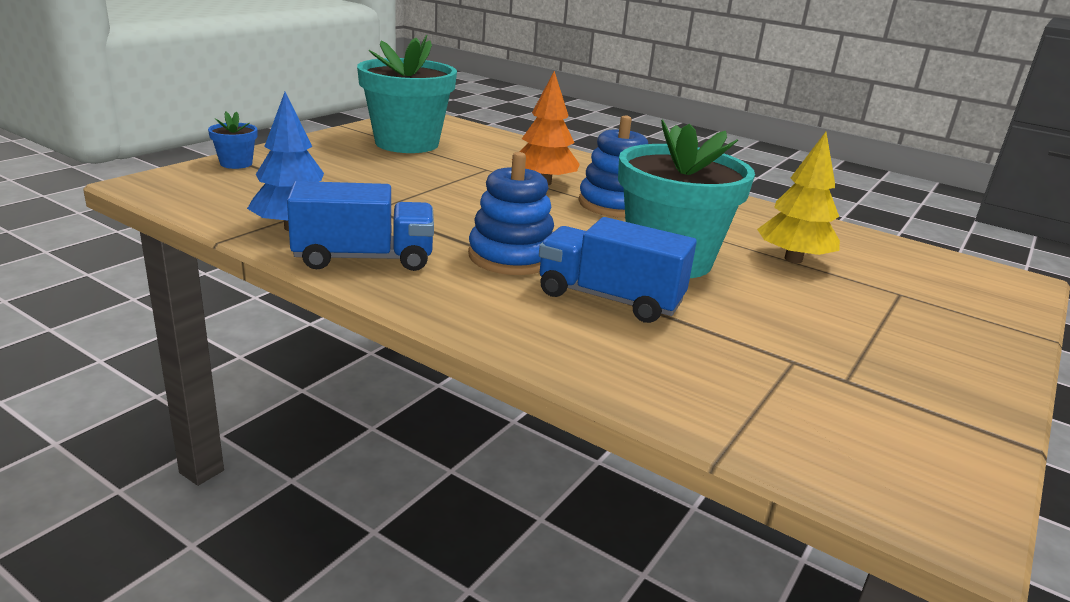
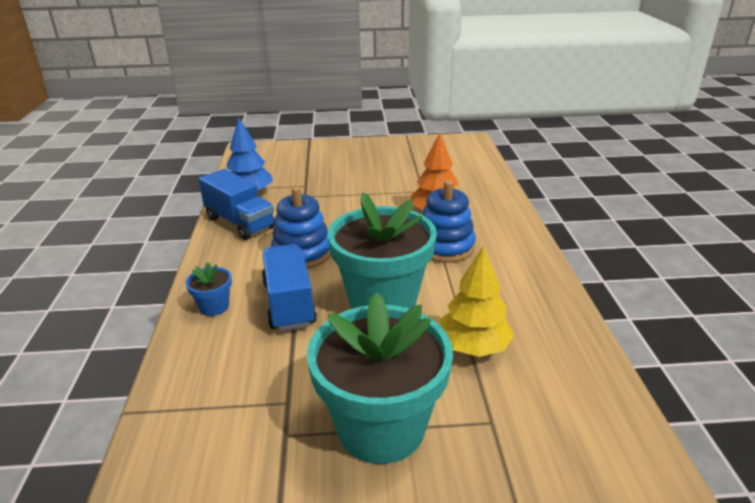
camera: 55 degrees right, 5 degrees up
(236, 163) = (303, 147): blue flower pot -> blue flower pot (214, 307)
(407, 143) = (415, 158): turquoise flower pot -> turquoise flower pot (381, 427)

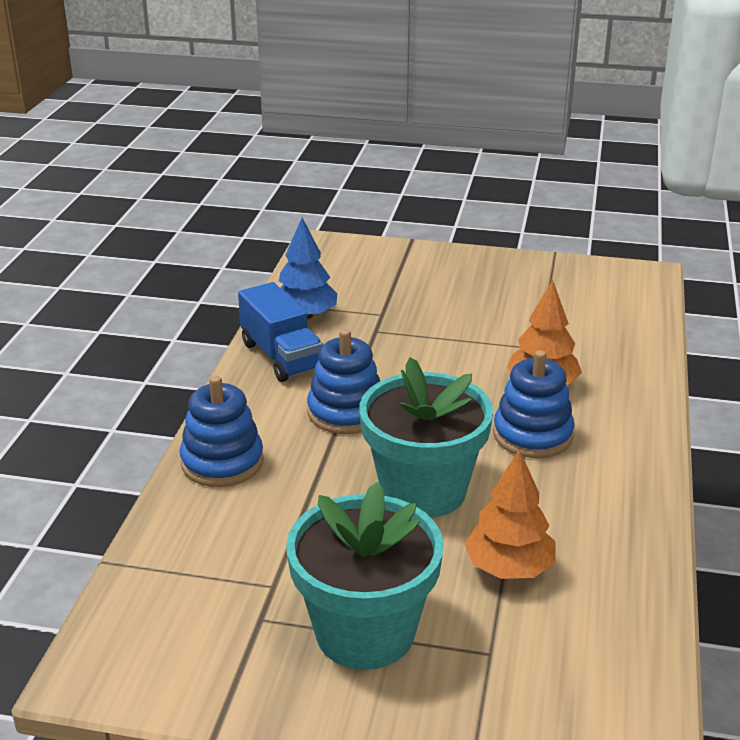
camera: 15 degrees right, 0 degrees up
(214, 307) = (222, 462): blue flower pot -> blue stacking toy
(289, 303) = (310, 474): blue truck -> none
(473, 347) = (509, 568): yellow tree -> orange tree

